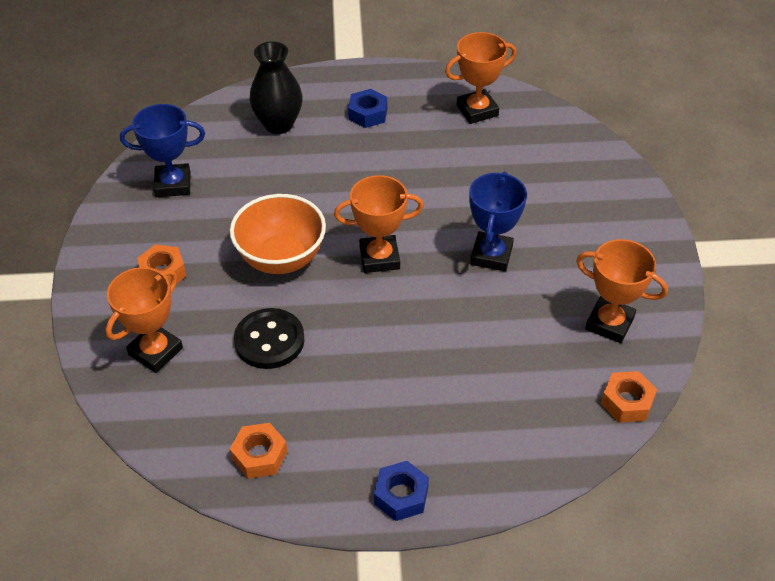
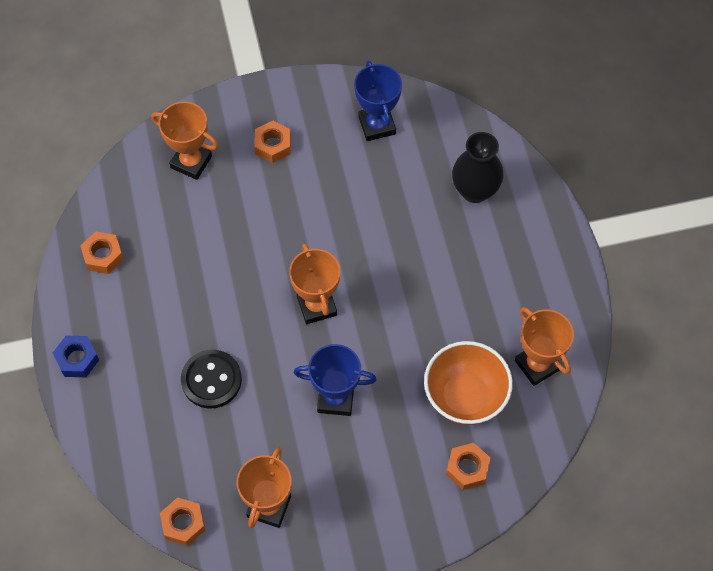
camera: 80 degrees right, 15 degrees up
(269, 340) = (212, 239): black button -> black button (211, 380)
(281, 258) = (303, 229): orange bowl -> orange bowl (465, 397)
(368, 114) = (508, 265): blue nut -> none
(577, 170) = (467, 468): none -> orange nut

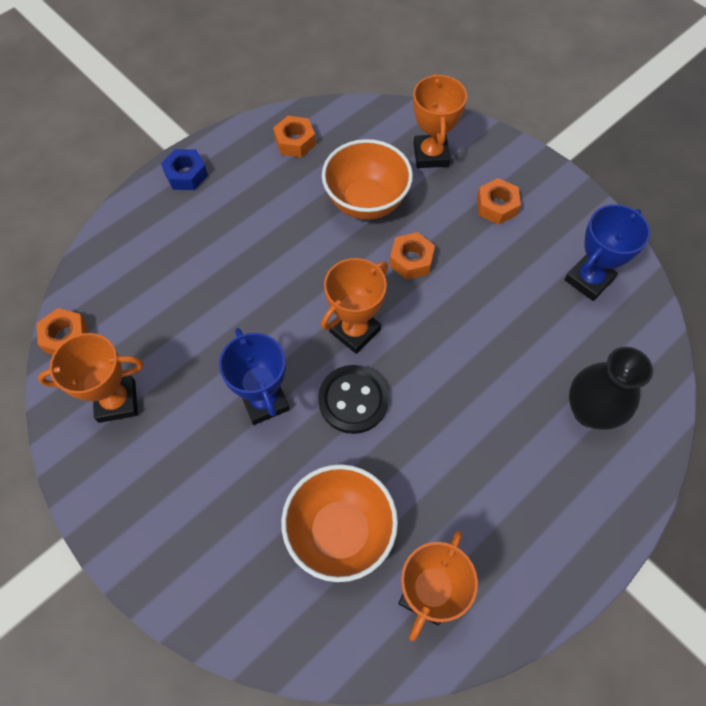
camera: 60 degrees right, 0 degrees up
(204, 235) = (366, 202): none -> orange bowl
(211, 380) = (223, 283): black button -> black button (353, 400)
(467, 468) = (256, 580): orange nut -> orange nut (411, 260)

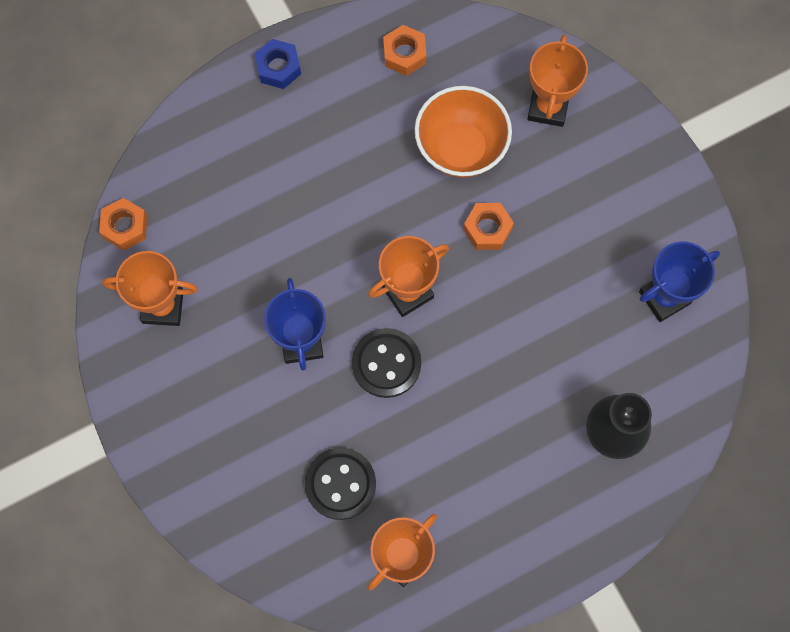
camera: 15 degrees right, 10 degrees up
(340, 531) = (340, 484): orange bowl -> black button
(496, 206) = (598, 188): orange nut -> none

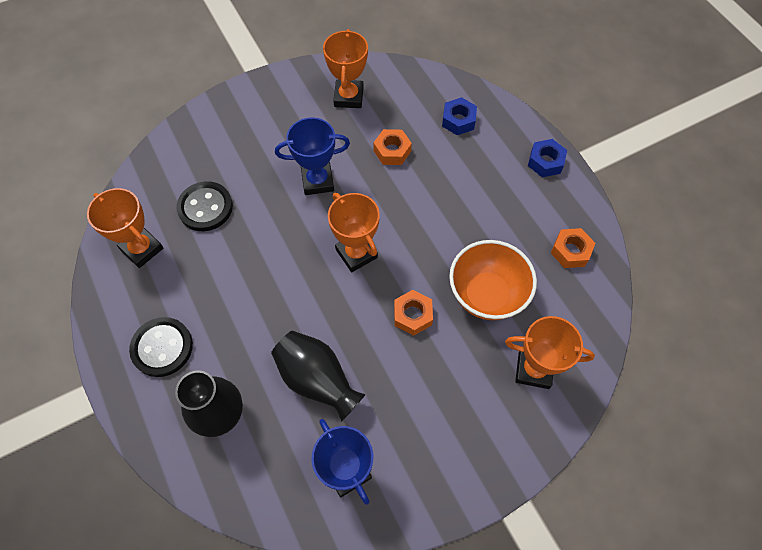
camera: 90 degrees right, 10 degrees down
(125, 227) = (408, 74): orange nut -> orange nut (392, 151)
(209, 166) = (458, 120): none -> blue nut
(386, 363) = (297, 238): black button -> black button (162, 347)
(567, 331) = (317, 380): none -> black vase

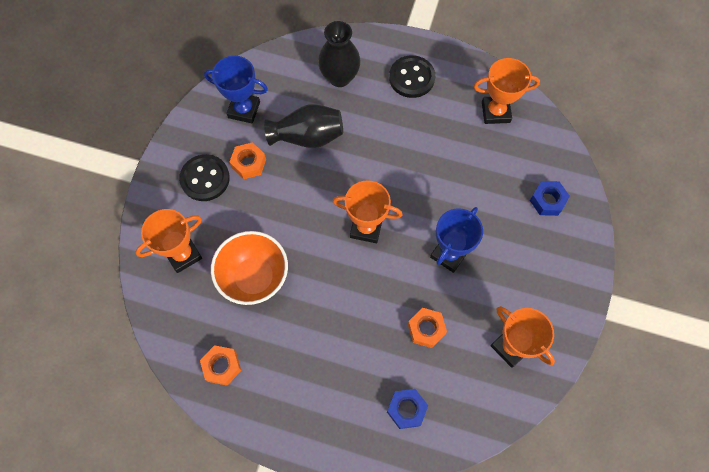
camera: 135 degrees right, 5 degrees up
(205, 207) = (494, 168): black button -> black button (205, 179)
(412, 315) = (289, 221): orange nut -> orange nut (249, 163)
(545, 162) = (303, 434): blue nut -> blue nut (547, 200)

